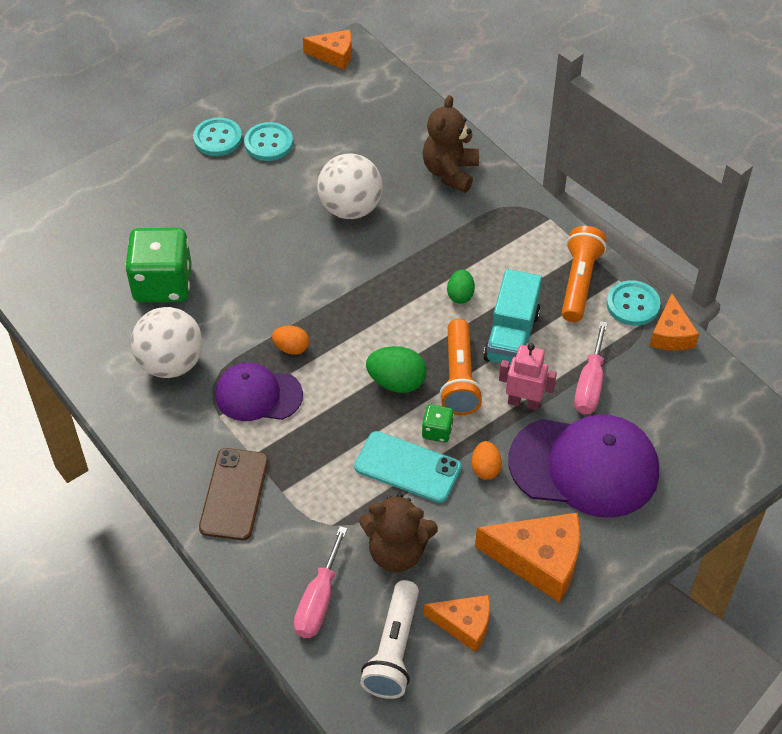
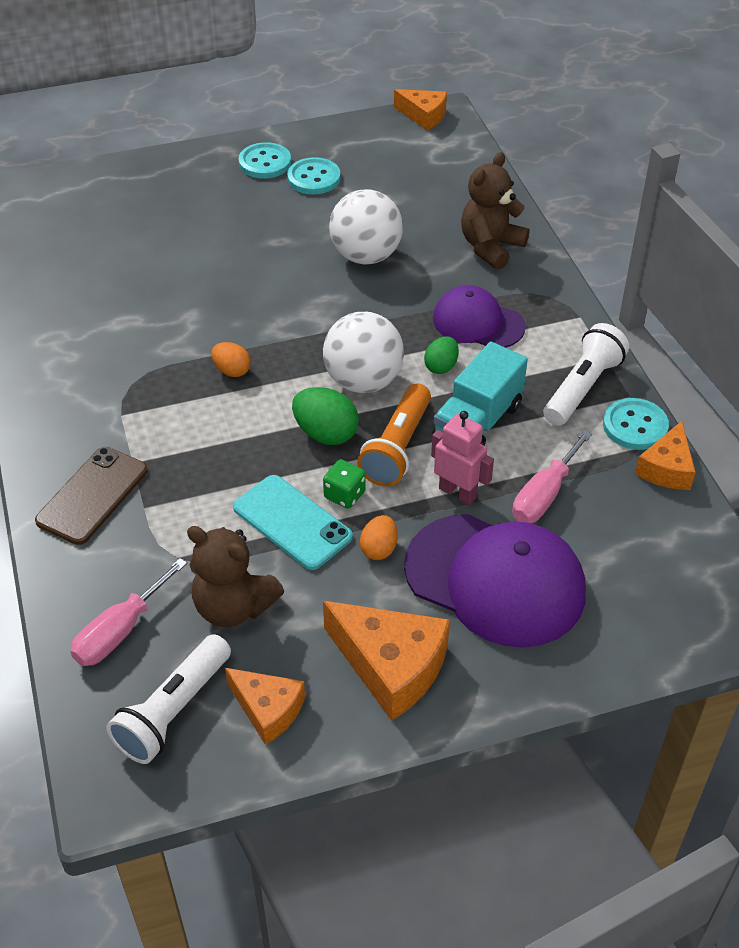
camera: 20 degrees right, 5 degrees down
(163, 284) = (136, 278): green dice -> none
(171, 363) = (101, 353): white ball -> white ball (363, 381)
(258, 395) = (172, 406): purple cap -> purple cap (478, 322)
(579, 282) = (583, 388): orange flashlight -> white flashlight

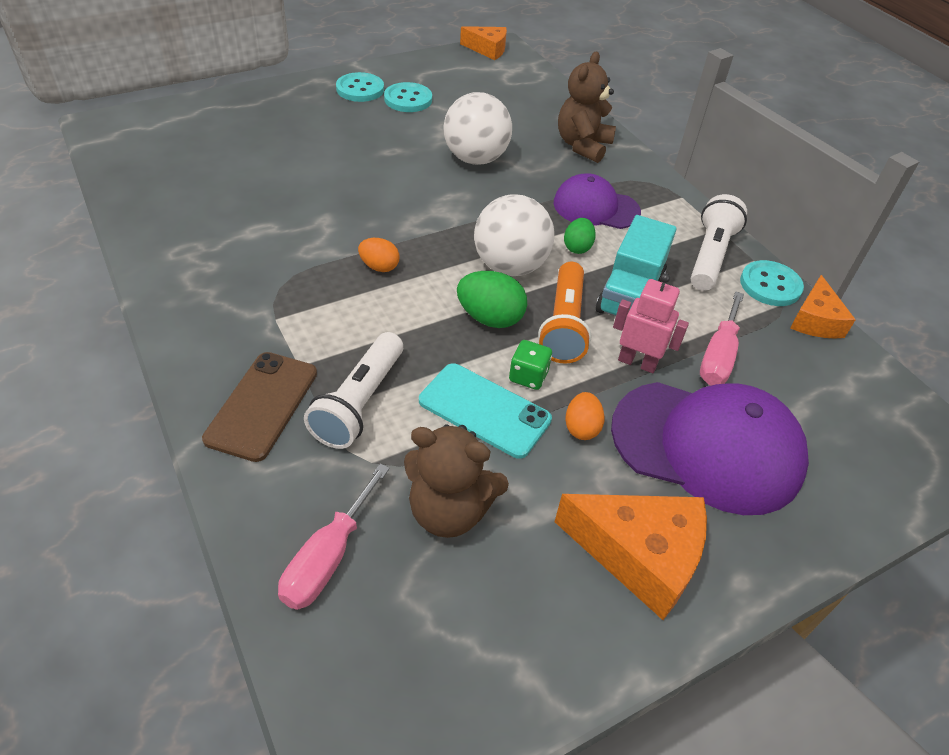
camera: 15 degrees left, 0 degrees up
(173, 711) = (414, 649): white flashlight -> white flashlight (359, 403)
(268, 709) = (523, 629): orange cheese -> none

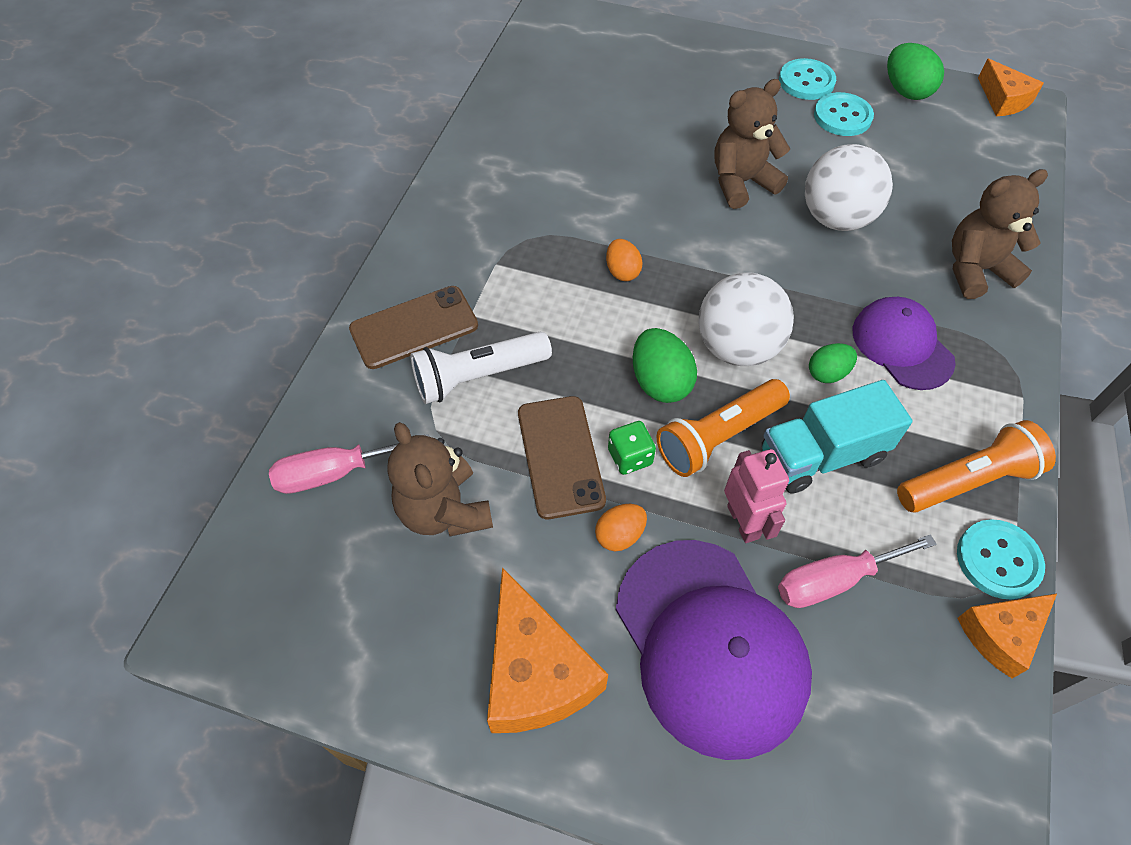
camera: 50 degrees right, 10 degrees up
(392, 168) = (741, 182): none -> brown teddy bear
(428, 68) = (906, 91): none -> green egg
(484, 410) = (560, 456): turquoise phone -> brown phone
(710, 256) = (967, 481): white flashlight -> orange flashlight

